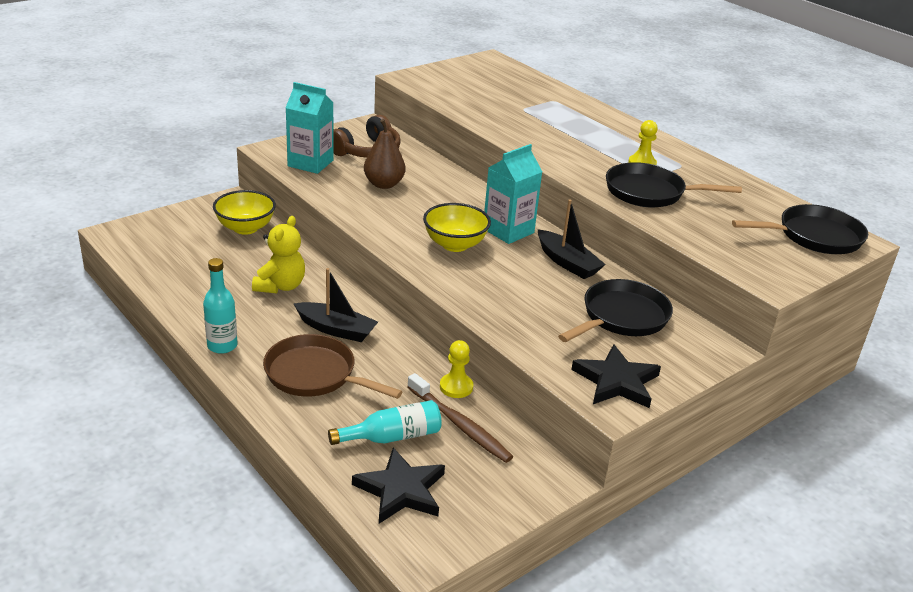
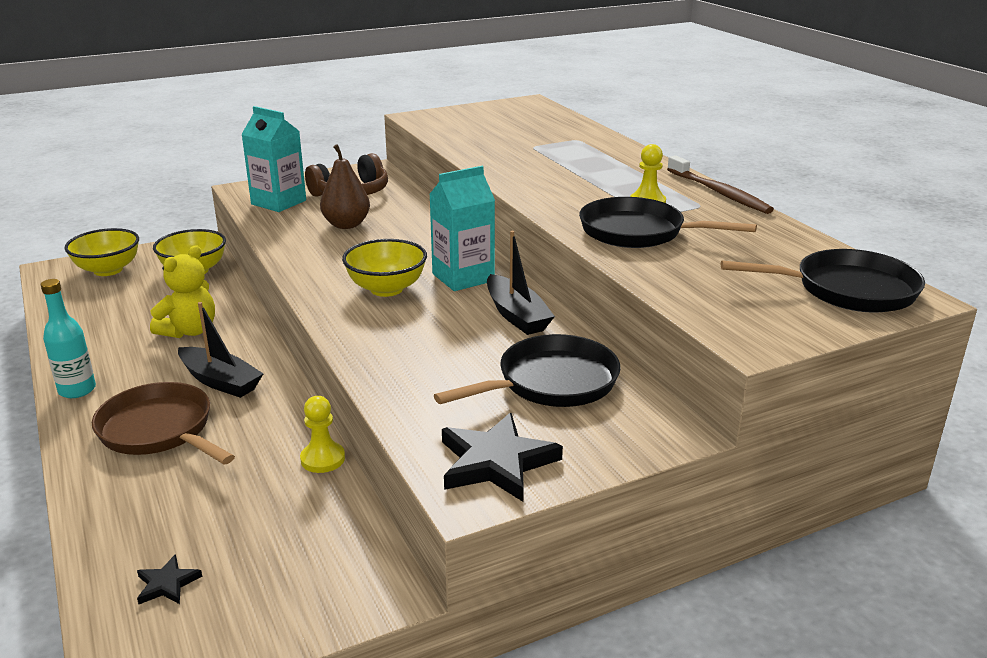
camera: 15 degrees right, 5 degrees down
(166, 231) = (108, 270): none -> yellow bowl
(392, 437) = (202, 513): turquoise bottle -> none
(401, 490) = (167, 584): black star -> black star, size x0.50
(460, 425) = (298, 507): brown toothbrush -> brown toothbrush (719, 193)

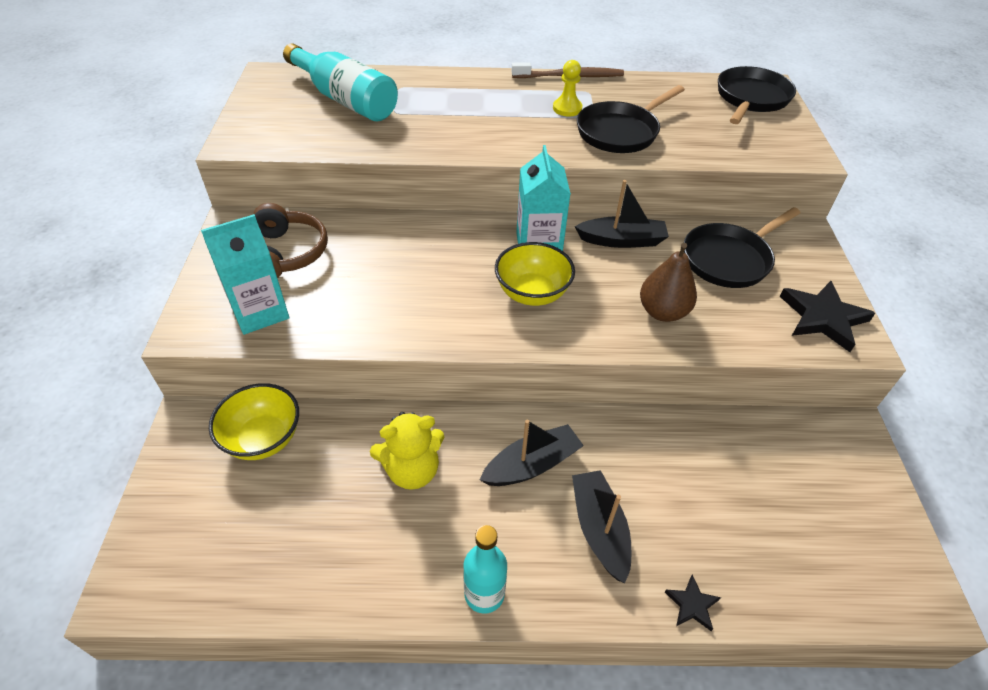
camera: 65 degrees left, 20 degrees up
(108, 270) = (185, 525): yellow bowl -> none
(160, 430) = (599, 529): brown pan -> black boat
(167, 584) = (825, 559): black star -> black star (692, 604)
(189, 331) = (412, 470): yellow teddy bear -> yellow teddy bear turned 105 degrees clockwise
(323, 459) = (689, 423): yellow pawn -> none
(346, 225) = (368, 279): brown pear -> brown pear (662, 312)
(527, 129) = (345, 100): none -> turquoise bottle
(551, 382) = (729, 259): black pan -> black pan turned 120 degrees counterclockwise

